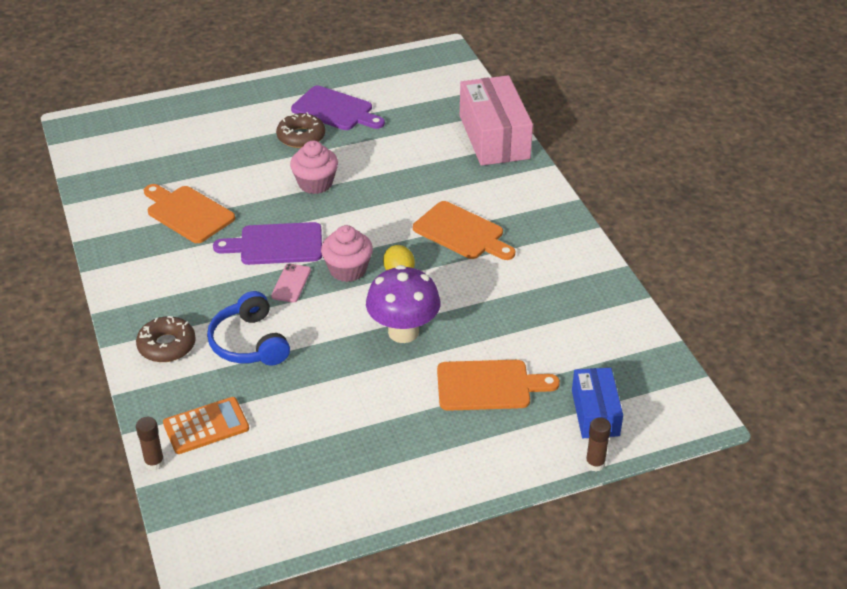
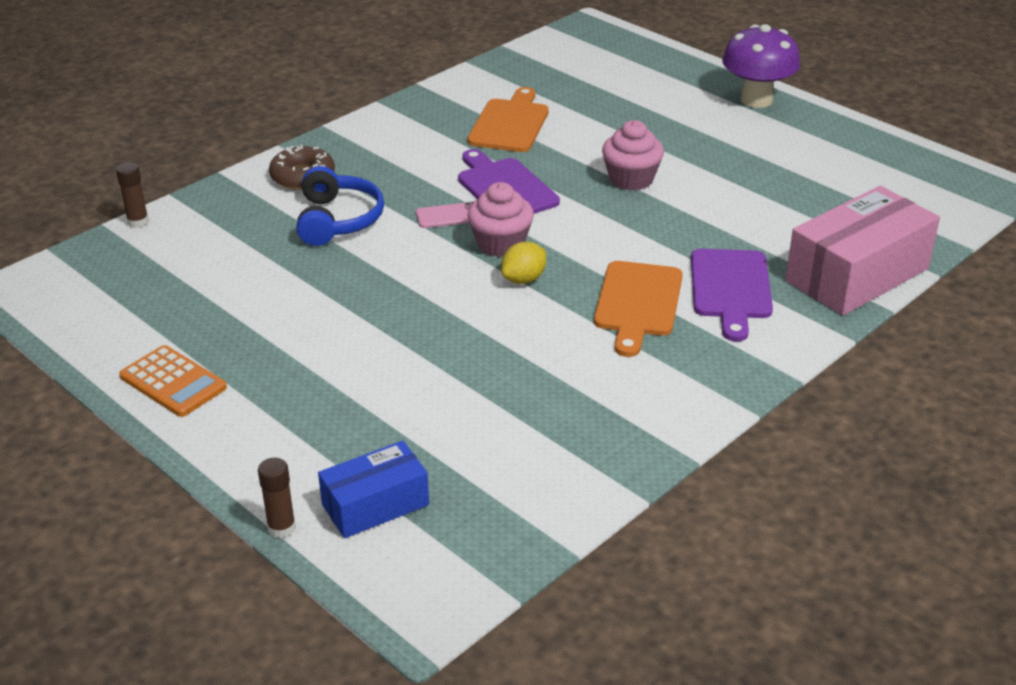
camera: 65 degrees right, 5 degrees down
(206, 426) = (202, 234): orange calculator -> orange calculator (173, 382)
(249, 343) = (337, 220): blue headphones -> blue headphones turned 135 degrees clockwise
(301, 137) = (705, 146): brown donut -> none
(335, 110) = (779, 151): purple cutting board -> purple cutting board (730, 288)
(403, 332) = (423, 312): purple mushroom -> purple mushroom (756, 100)
(488, 385) = (372, 401): orange cutting board -> none

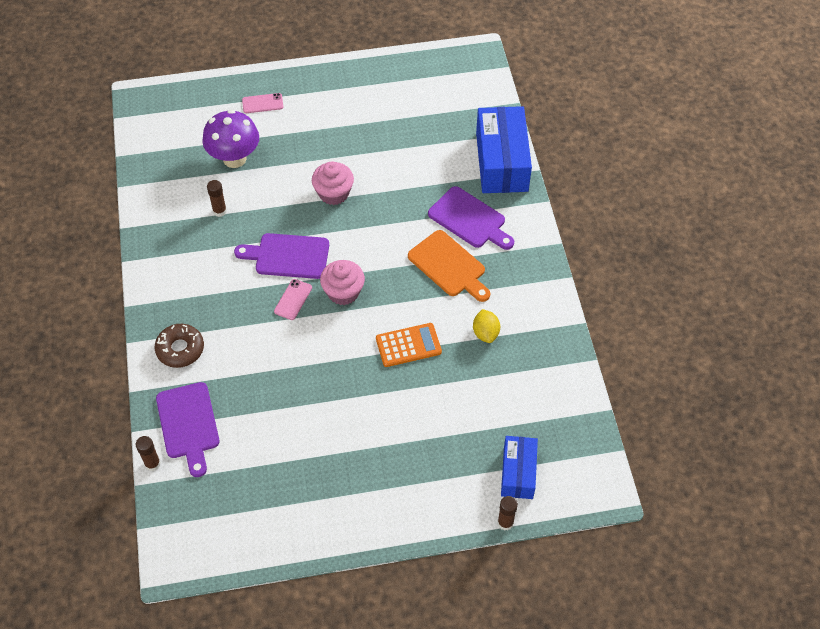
camera: 55 degrees left, 20 degrees up
(173, 382) = (343, 518): orange calculator -> orange calculator (408, 345)
(209, 222) = (188, 424): none -> purple cutting board
(337, 220) = (247, 356): blue headphones -> none
(510, 124) = (219, 211): orange cutting board -> brown glue stick
(524, 279) = (386, 302): yellow lemon -> yellow lemon (485, 333)
(687, 88) = (262, 103): none -> pink phone
(756, 100) = (306, 83): purple mushroom -> purple mushroom (234, 158)
(857, 275) = (502, 162): pink box -> blue box

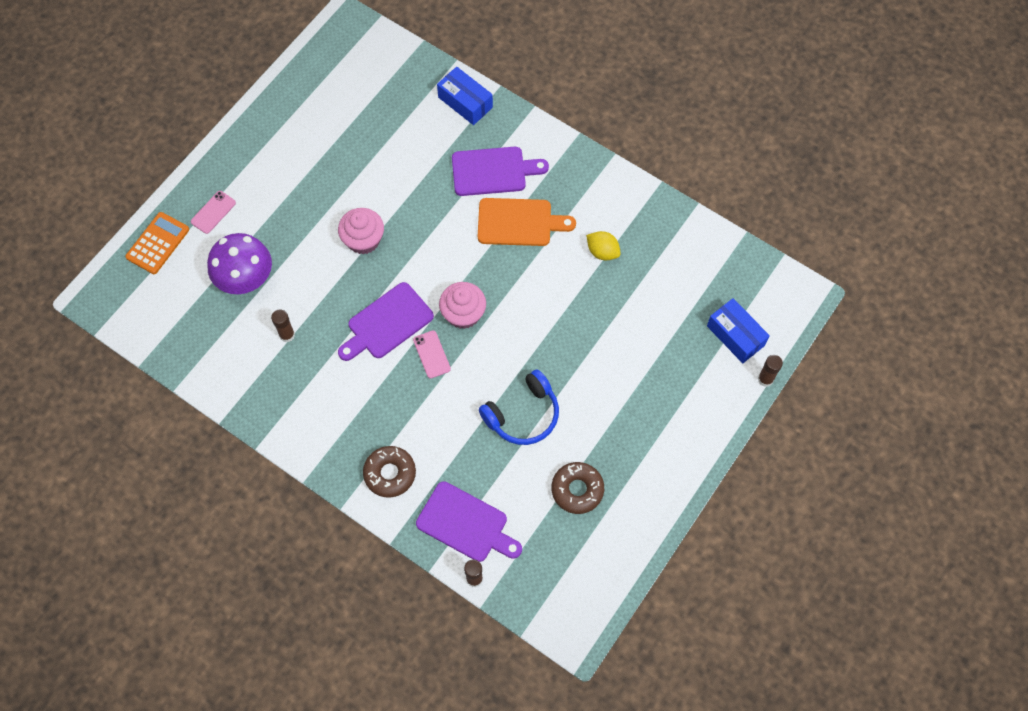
camera: 45 degrees left, 10 degrees up
(284, 471) = (577, 490): none -> brown donut
(306, 390) = (523, 414): none -> blue headphones
(408, 345) = (558, 311): orange calculator -> orange calculator (158, 243)
(502, 162) = (465, 102): blue box -> blue box, size x0.59

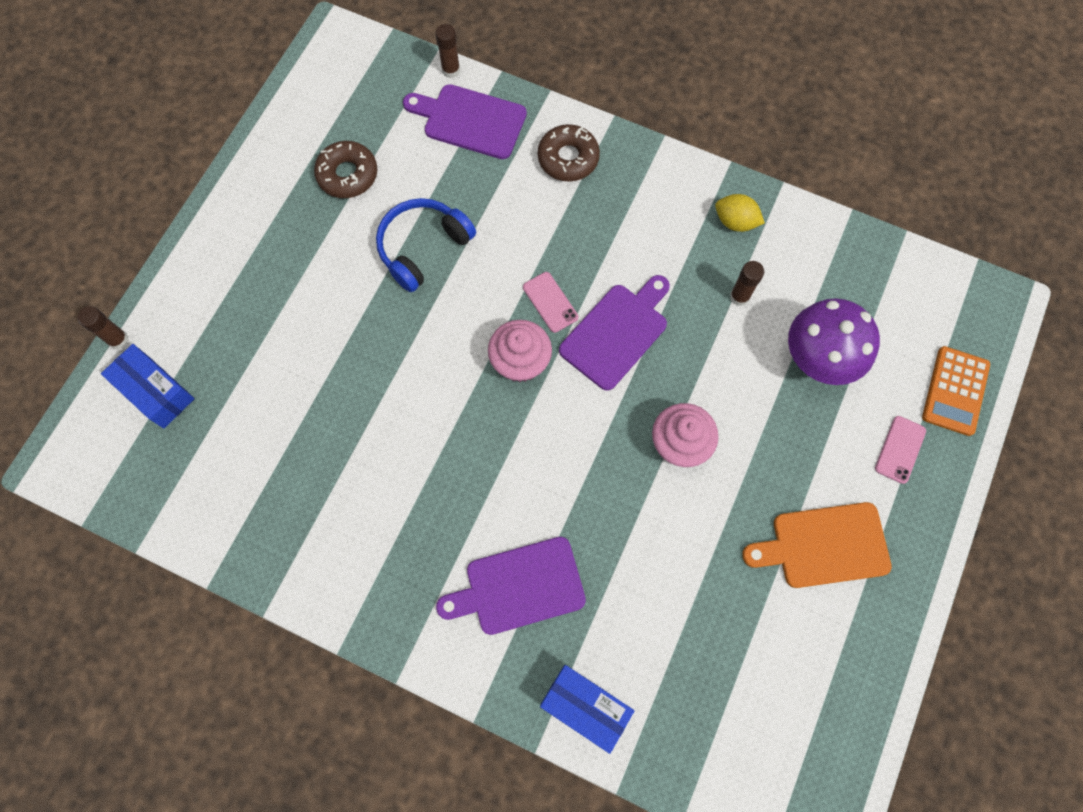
camera: 170 degrees right, 5 degrees up
(519, 222) = (467, 508): orange cutting board -> orange cutting board (824, 545)
(602, 252) = (343, 483): yellow lemon -> yellow lemon (735, 222)

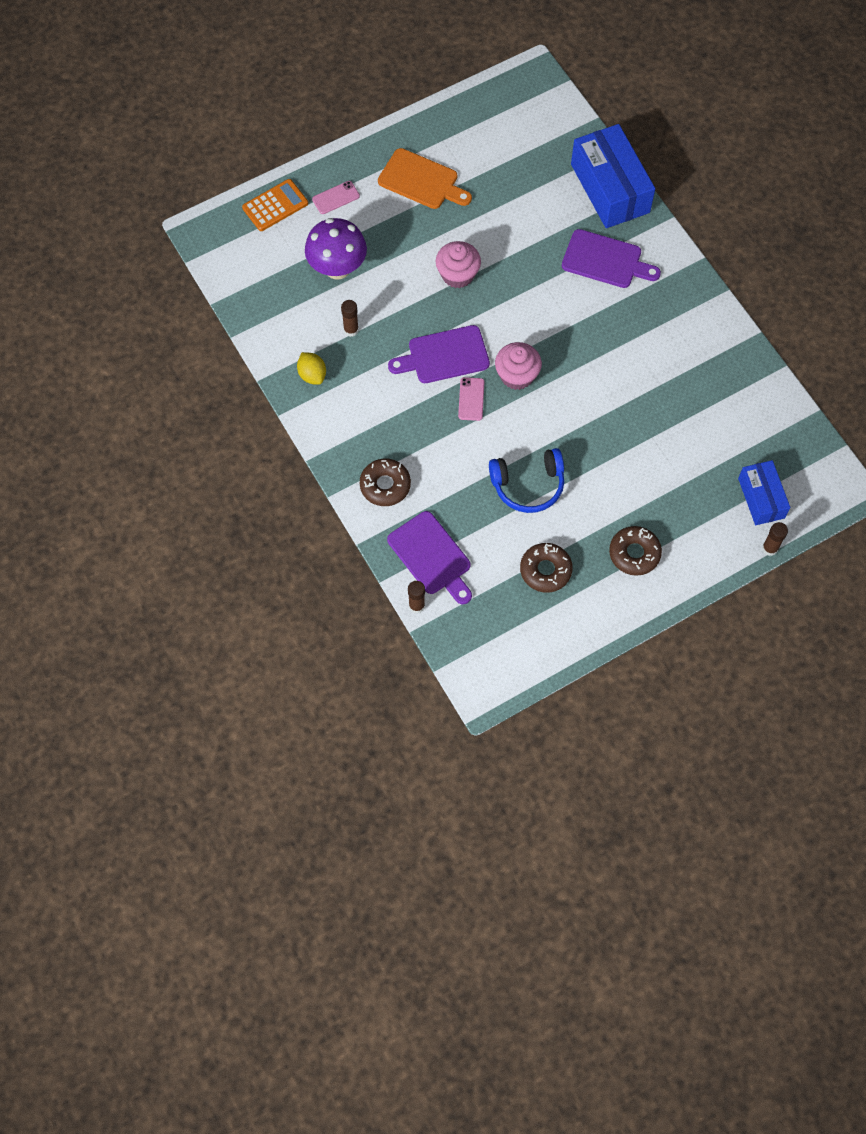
camera: 145 degrees left, 5 degrees down
(265, 245) = (634, 553): none -> brown donut
(585, 707) = (610, 188): blue box -> blue box, size x1.70

